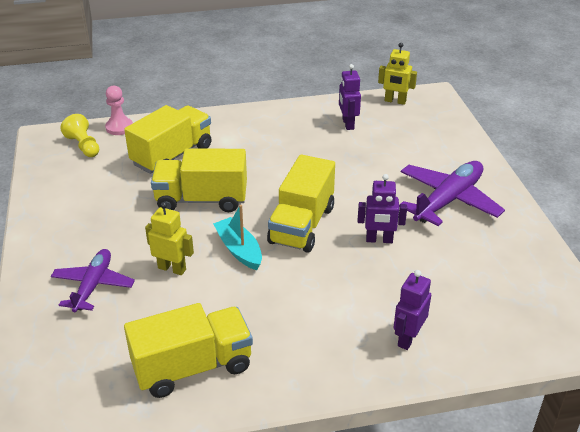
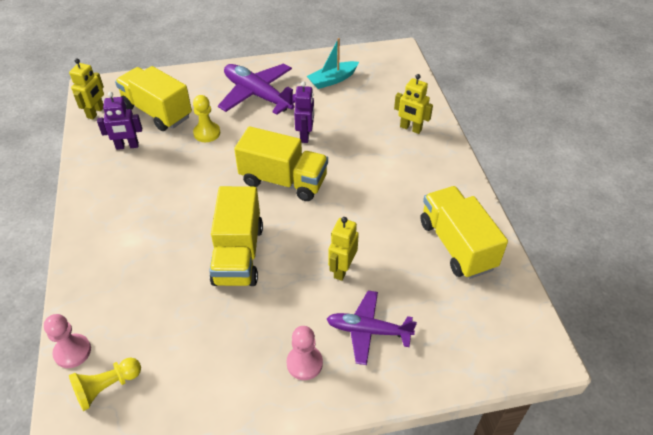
camera: 90 degrees left, 10 degrees up
(71, 244) = (304, 363): none -> pink pawn
(172, 156) = (151, 287): yellow truck -> yellow truck (157, 112)
(239, 250) = (316, 222): turquoise boat -> turquoise boat (332, 80)
(373, 169) = (207, 133): none -> yellow pawn
(408, 338) = (410, 128): purple robot -> yellow robot

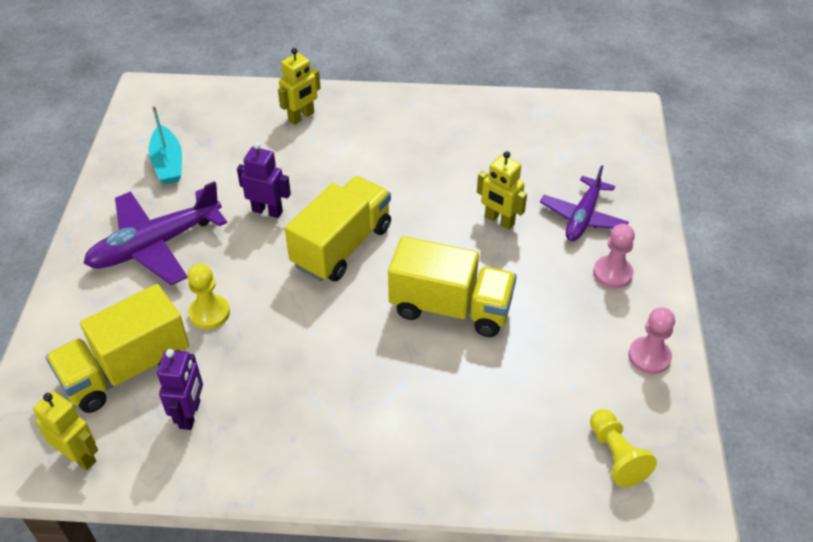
camera: 75 degrees left, 0 degrees up
(72, 352) = (559, 492): pink pawn -> pink pawn (649, 356)
(456, 245) = (491, 128): yellow truck -> none

